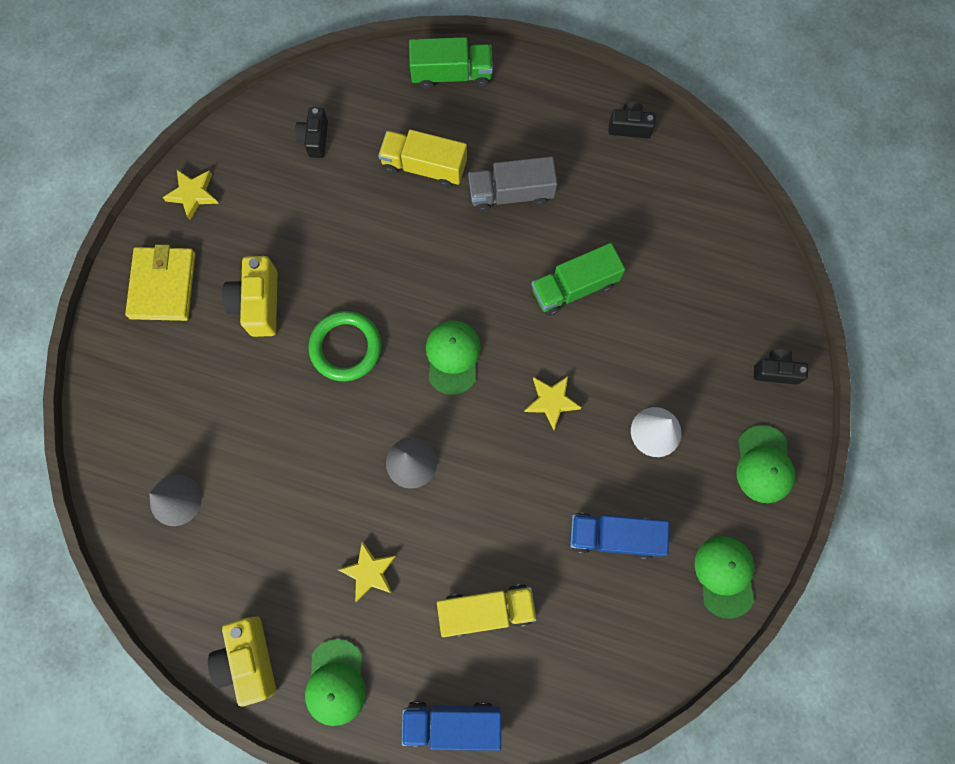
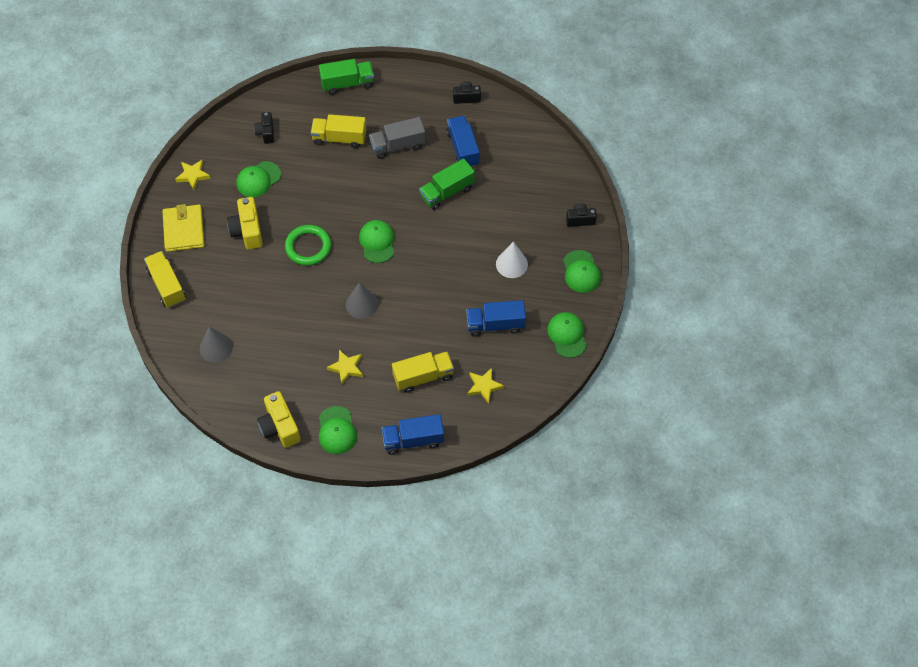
camera: 10 degrees left, 15 degrees down
(120, 377) = (167, 285): none -> yellow truck
(290, 217) = (258, 179): none -> green cap
(551, 401) = (444, 257): yellow star -> yellow star (484, 386)
(610, 215) = (463, 149): none -> blue truck

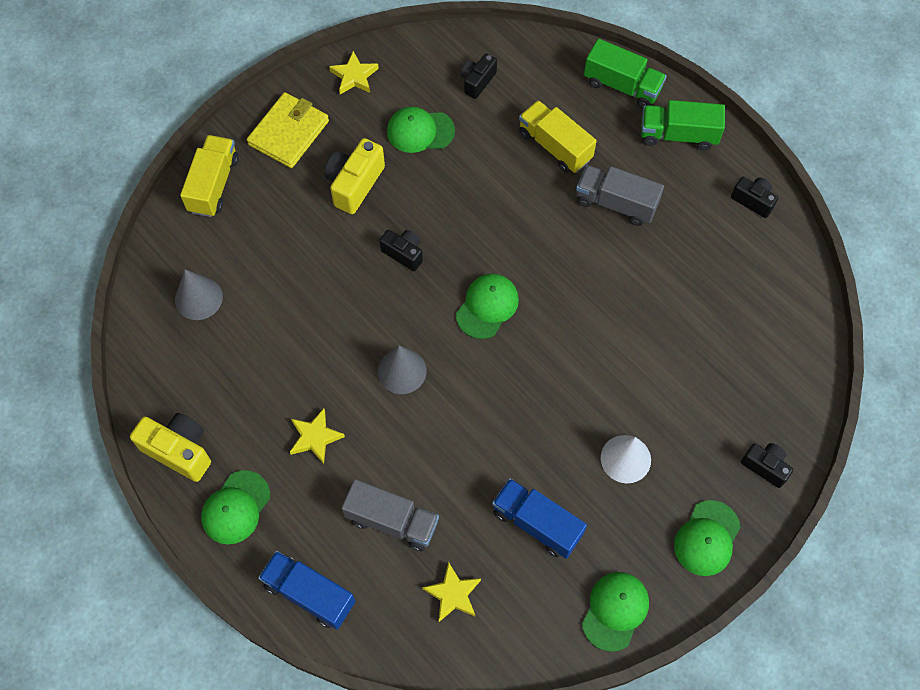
camera: 40 degrees right, 5 degrees up
(279, 427) = (179, 450): yellow camera -> yellow camera turned 105 degrees clockwise
(308, 247) = (403, 253): green ring -> black camera
(423, 377) = (392, 521): yellow truck -> grey truck
(447, 192) = (625, 305): green truck -> green truck (678, 135)
(463, 149) = (692, 263): blue truck -> none

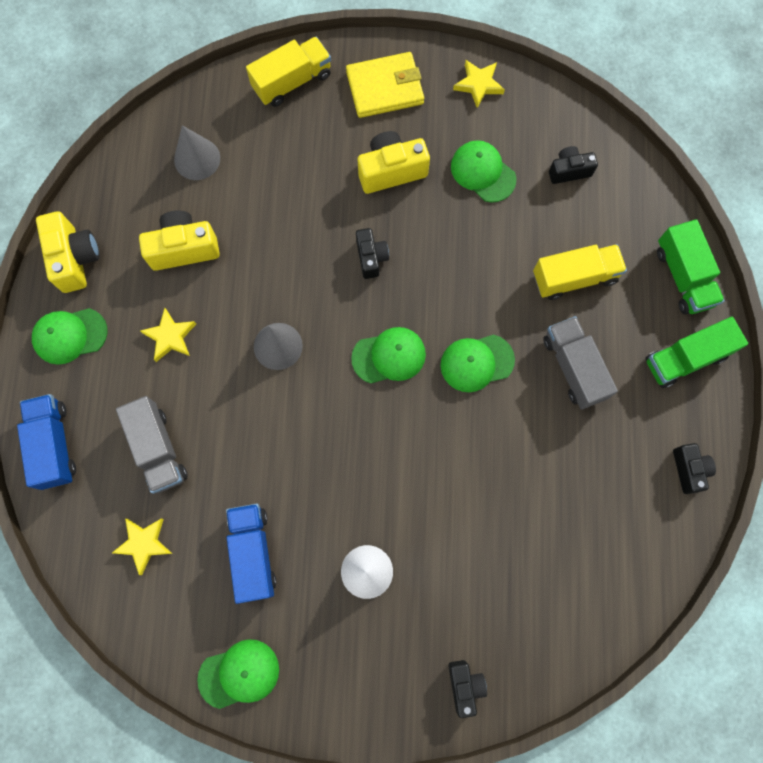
camera: 45 degrees right, 10 degrees up
(258, 368) = (184, 248): none -> yellow camera
(555, 146) = (574, 277): yellow truck -> yellow truck turned 75 degrees clockwise
(678, 135) = (685, 358): green truck -> green truck turned 75 degrees counterclockwise
(707, 538) = (361, 692): green cap -> green cap (476, 363)

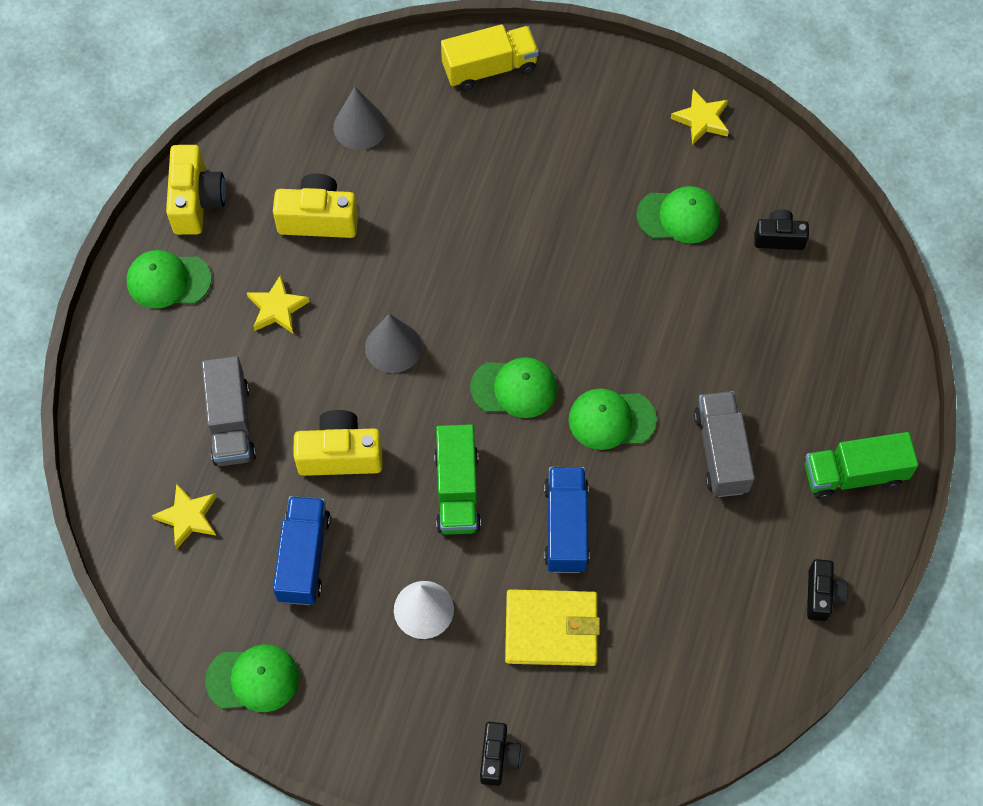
camera: 15 degrees right, 10 degrees down
(54, 445) = (120, 390): blue truck -> blue truck (566, 527)
(371, 258) = (524, 278): black camera -> none
(385, 88) = (593, 99): yellow wallet -> yellow wallet (551, 629)
(391, 171) = (574, 190): yellow camera -> yellow camera (340, 454)
(483, 172) = (678, 216): green cap -> green cap turned 120 degrees clockwise
(574, 277) = (751, 355): yellow truck -> none
(683, 277) = (878, 384): green truck -> green truck (457, 490)

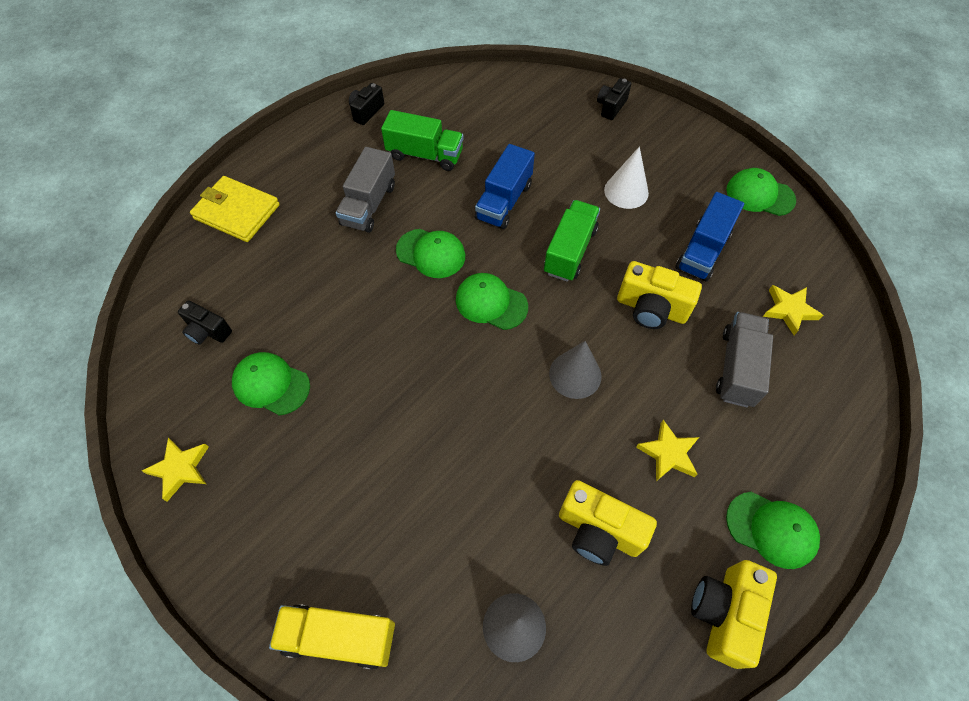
camera: 155 degrees left, 5 degrees down
(551, 629) = (545, 152): yellow wallet -> yellow wallet (237, 212)
(854, 474) = (293, 161): green truck -> green truck (425, 155)

